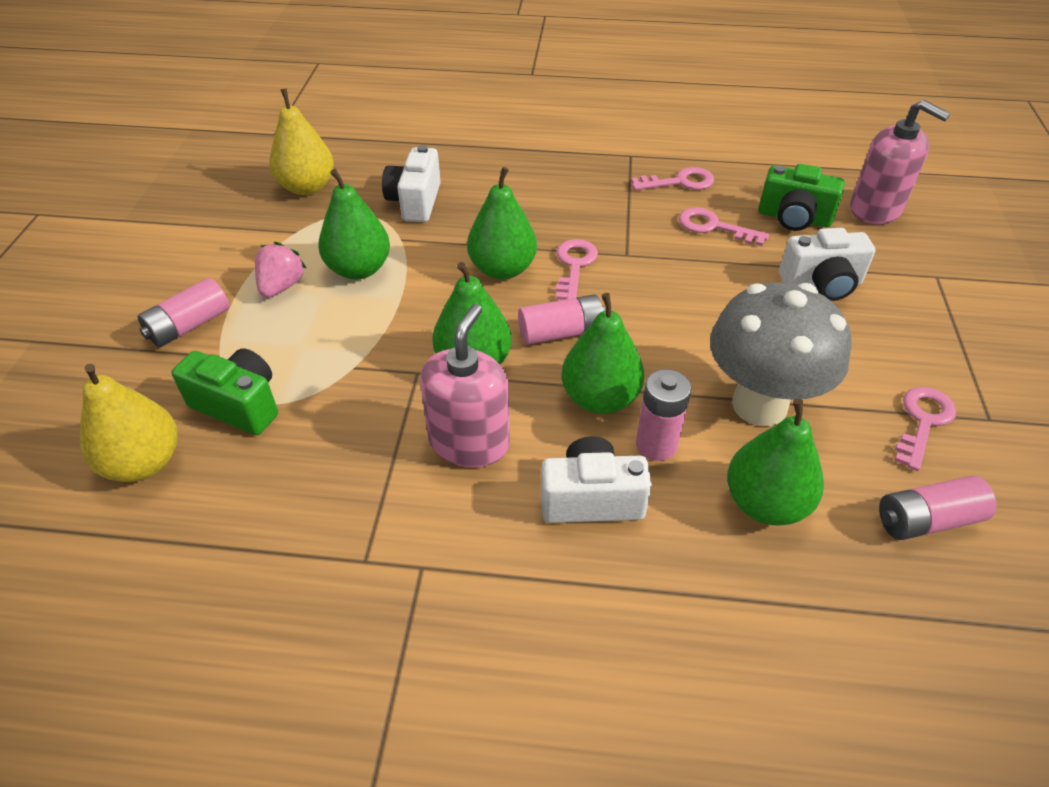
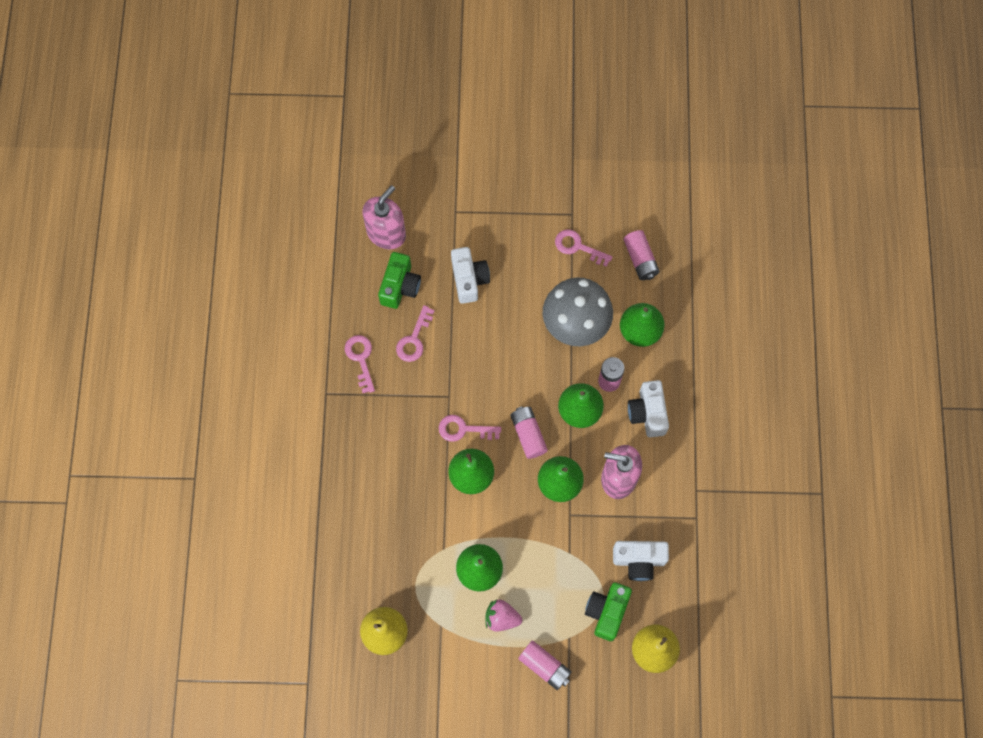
camera: 95 degrees left, 25 degrees up
(415, 202) = (399, 547): white camera -> white camera (639, 561)

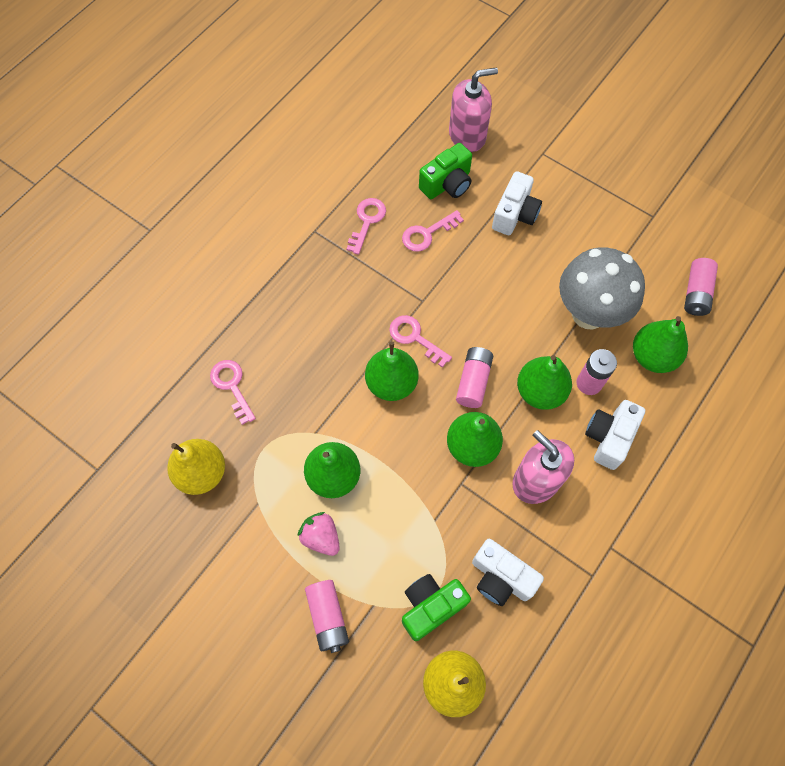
camera: 35 degrees right, 5 degrees down
(578, 247) = (639, 247): pink key -> pink key (232, 386)

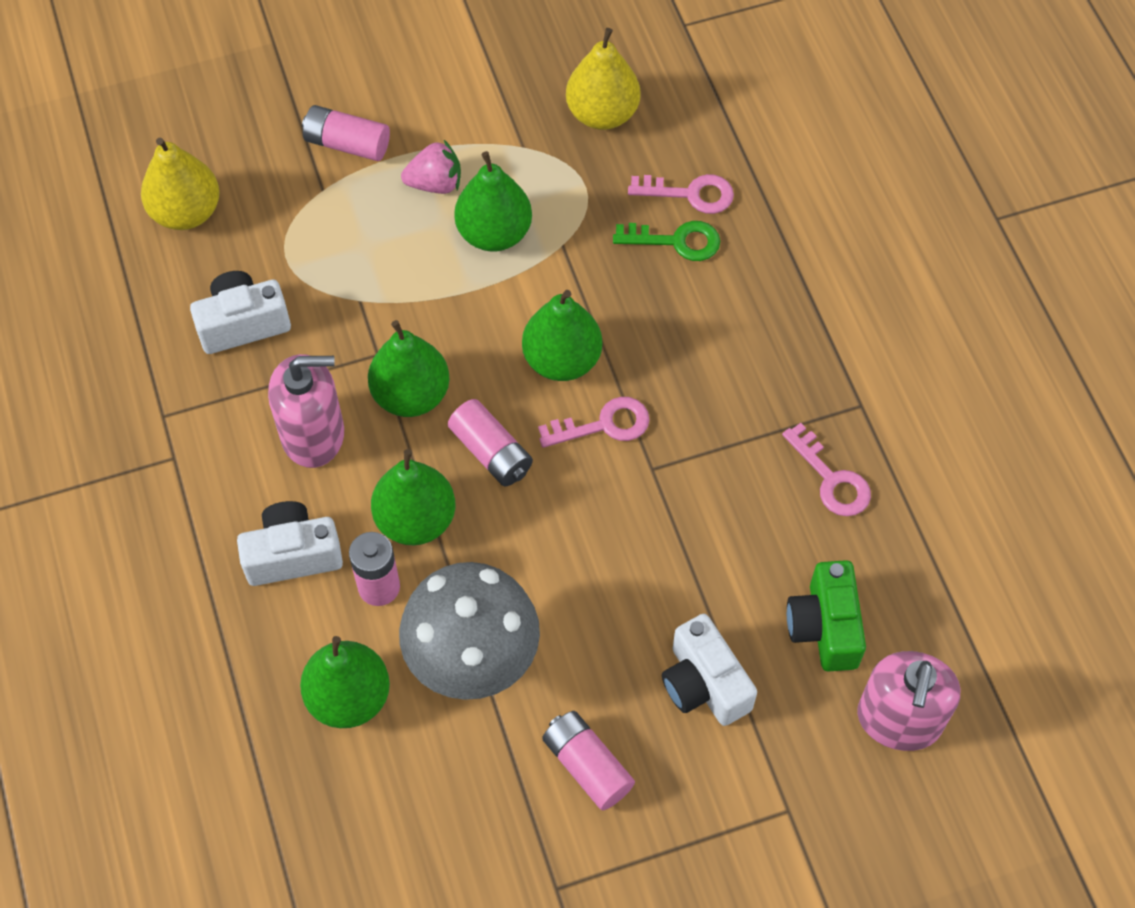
camera: 125 degrees right, 5 degrees down
(271, 374) = (676, 241): none -> green key
(427, 234) = (755, 543): pink key -> none
(431, 607) = (274, 240): green camera -> none
(609, 438) = (293, 555): white camera -> white camera turned 75 degrees counterclockwise
(696, 293) = (389, 840): pink battery -> pink battery (587, 766)

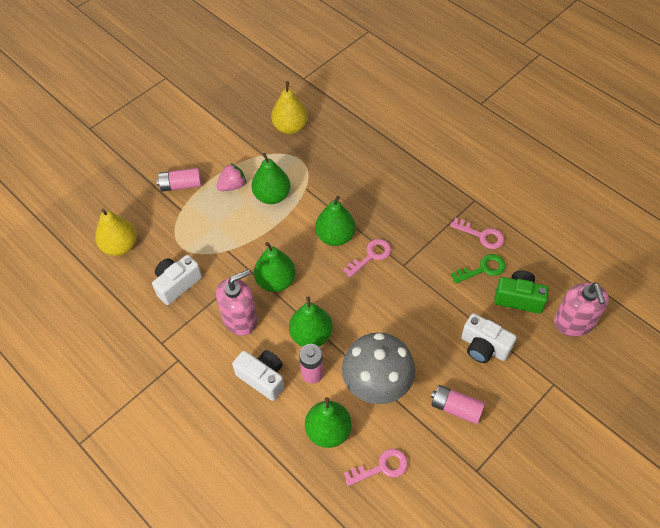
camera: 25 degrees left, 5 degrees down
(293, 555) = (262, 378): white camera -> white camera turned 75 degrees clockwise
(491, 452) = (328, 290): pink battery -> none
(676, 241) = (355, 166): green key -> green key (483, 269)
(690, 194) = (349, 144): pink key -> pink key (382, 467)
(824, 627) = (518, 298): green camera -> green camera turned 135 degrees clockwise

